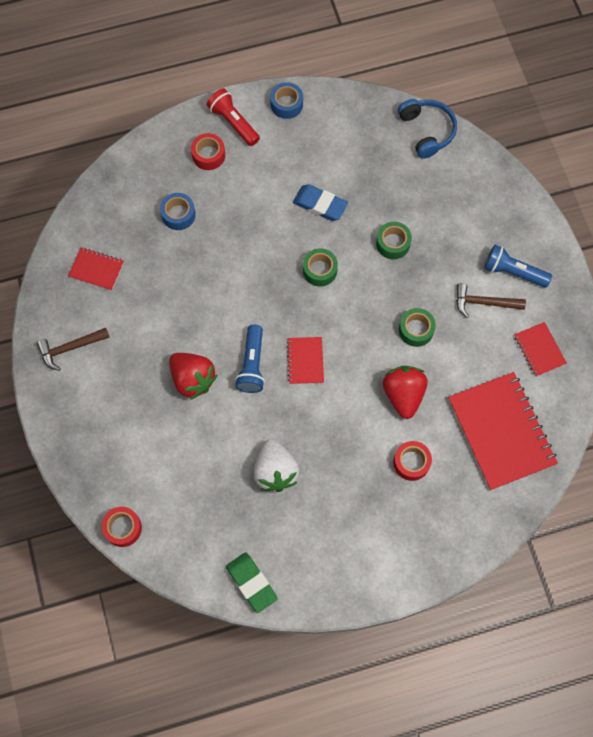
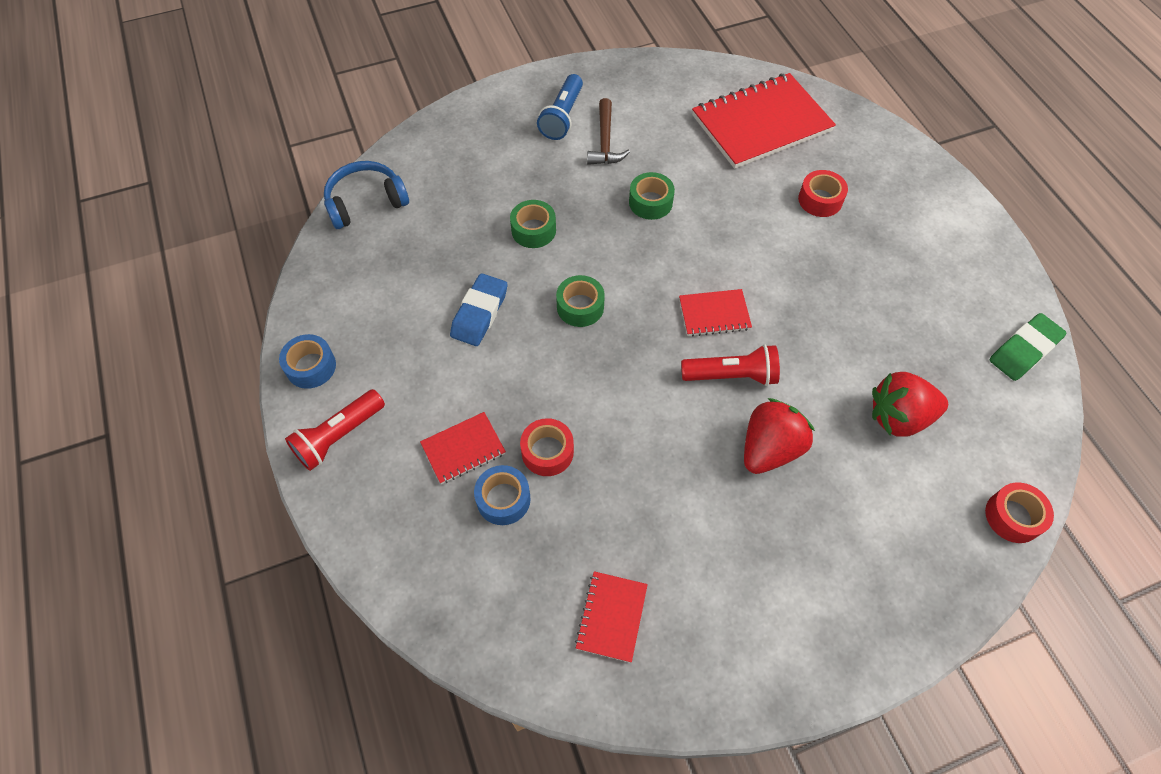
camera: 95 degrees left, 10 degrees down
(70, 348) = (756, 639): brown hammer -> none
(208, 155) = (396, 466): red tape -> red tape (547, 452)
(252, 365) = (732, 375): blue flashlight -> red flashlight
(275, 471) = (873, 336): white strawberry -> none
(403, 395) = (737, 211): red strawberry -> red strawberry (899, 417)
(539, 350) = (656, 94): red notebook -> red notebook (463, 449)

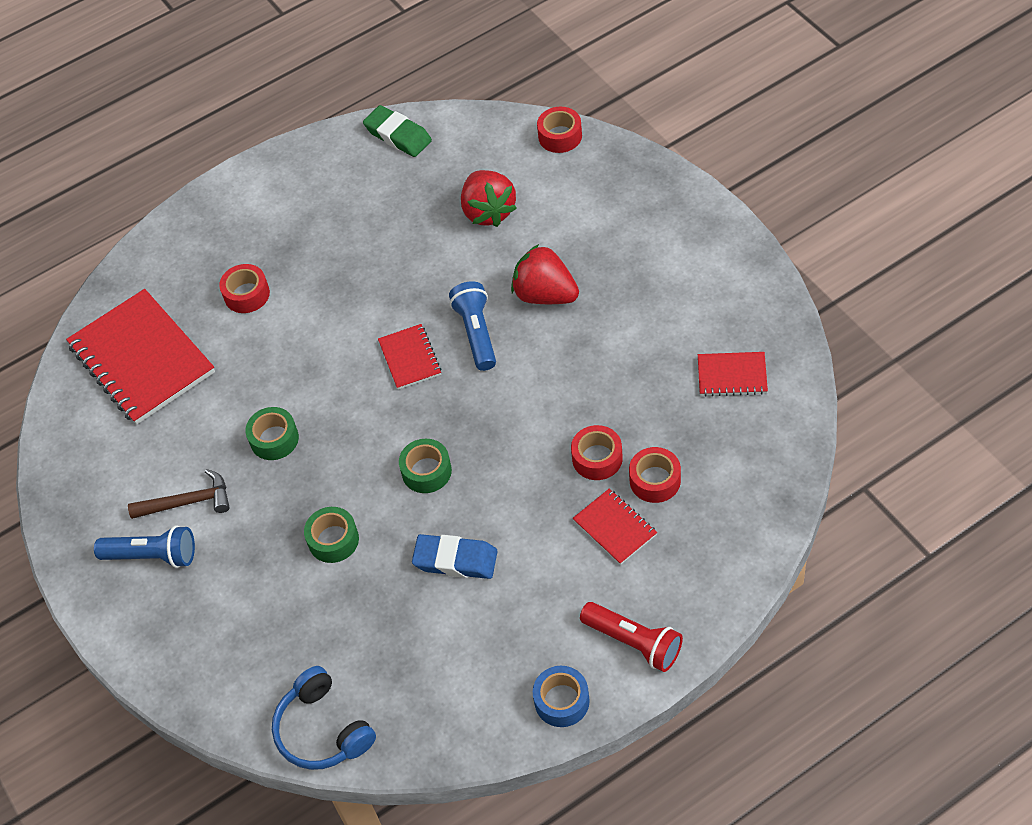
camera: 95 degrees left, 5 degrees down
(503, 499) = (655, 480): blue tape -> red tape
(732, 375) = (476, 333): red flashlight -> blue flashlight

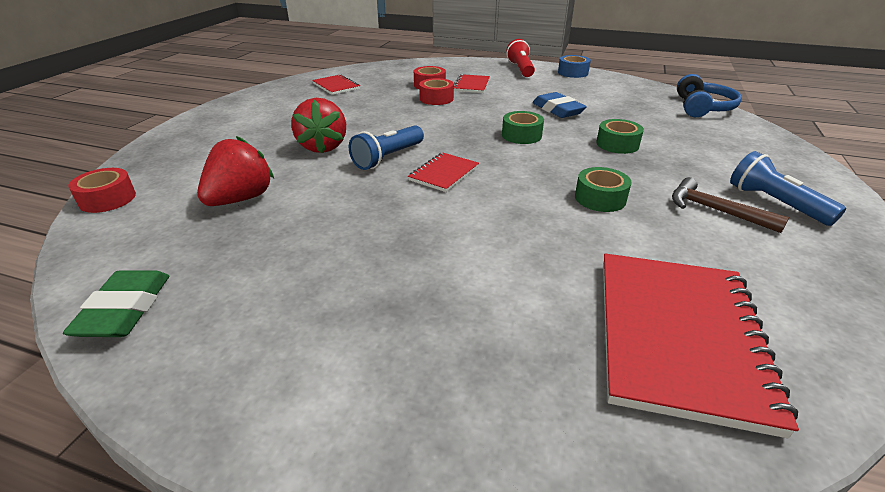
camera: 135 degrees left, 20 degrees down
(247, 294) = (490, 301): red tape -> none

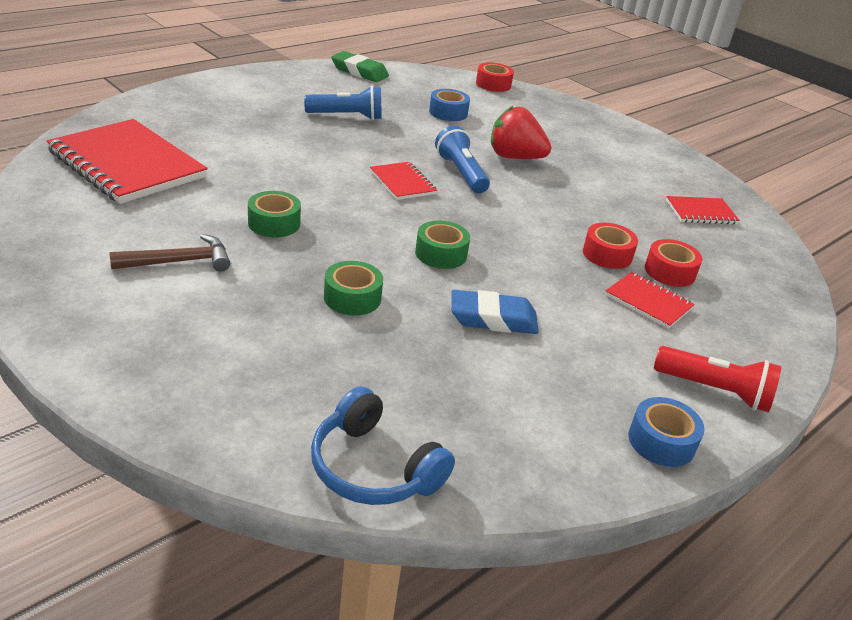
camera: 115 degrees right, 0 degrees up
(241, 199) = (448, 113): red strawberry -> blue tape
(774, 203) = (136, 301): blue flashlight -> blue flashlight (347, 116)

